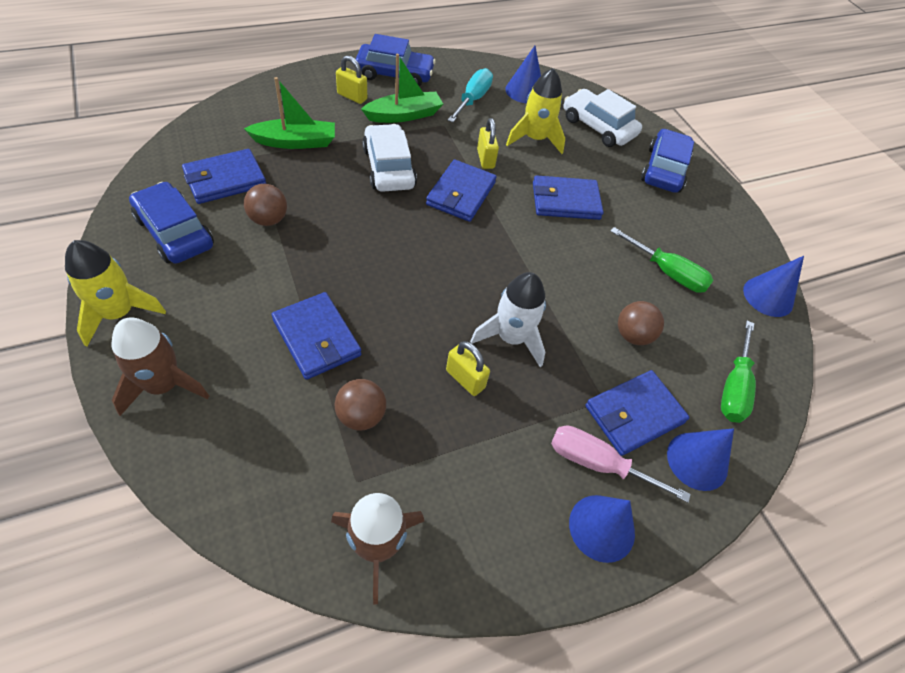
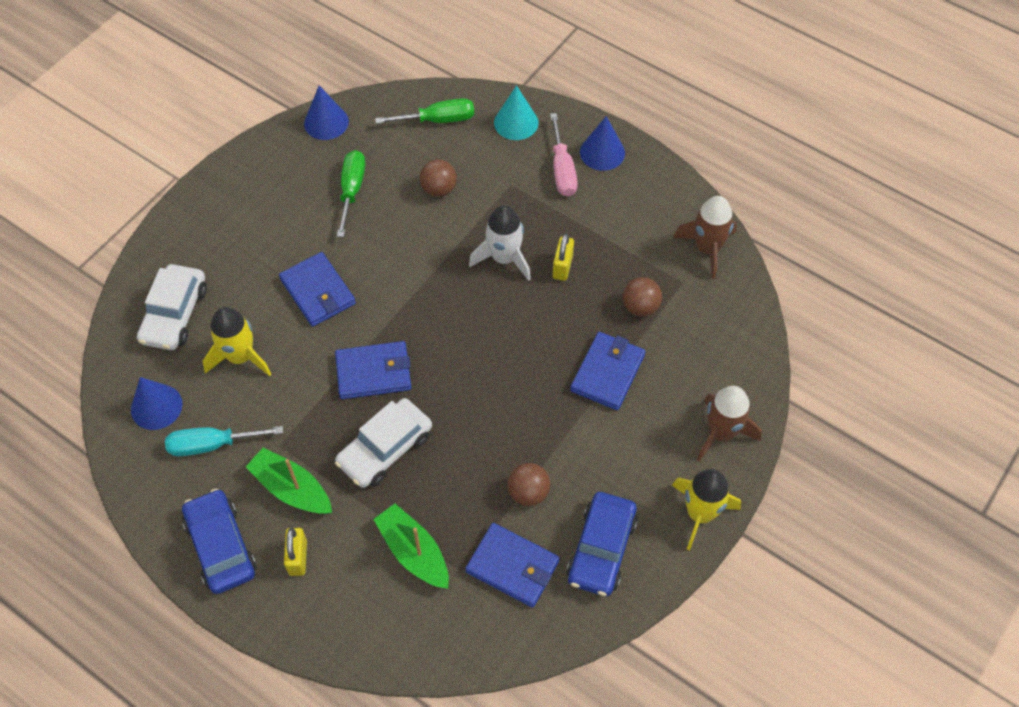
camera: 115 degrees left, 5 degrees up
(485, 159) = (306, 380): yellow padlock -> none
(634, 414) = (508, 165): blue wallet -> none
(664, 170) = (207, 237): blue car -> none
(697, 461) = (516, 122): blue cone -> turquoise cone

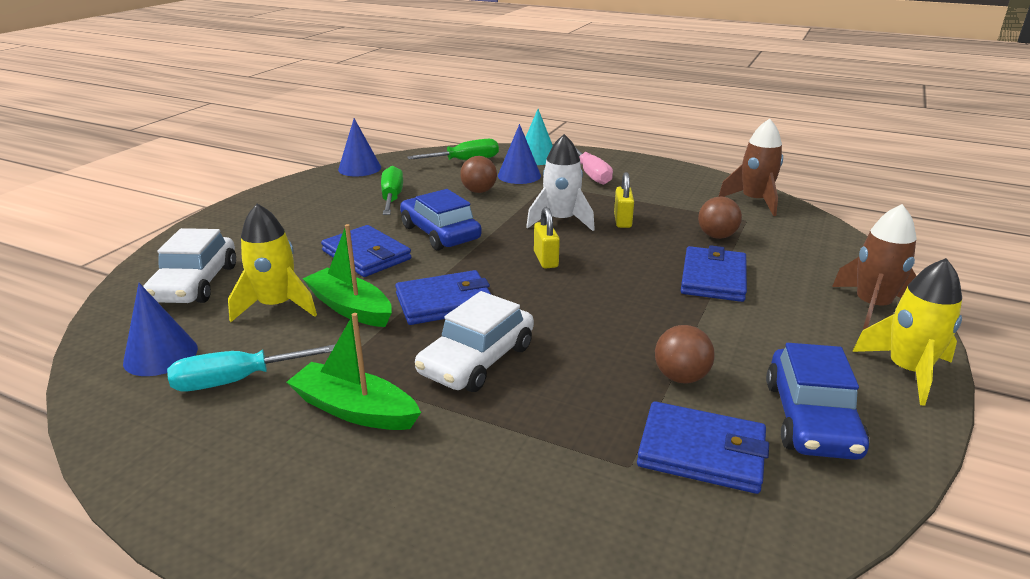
camera: 10 degrees left, 30 degrees down
(221, 546) = (247, 485): blue car -> blue car (440, 233)
(298, 557) = (374, 483): yellow padlock -> yellow padlock (546, 259)
(413, 552) = (551, 454): green boat -> green boat (350, 308)
(602, 152) = (622, 165): blue cone -> blue cone (519, 175)

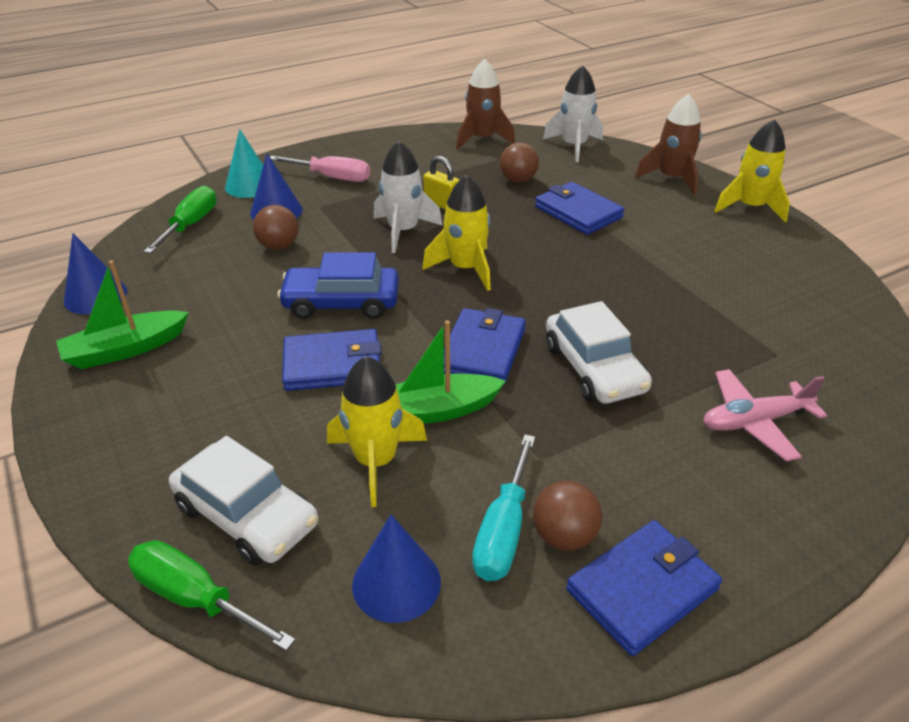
camera: 55 degrees left, 10 degrees up
(354, 410) = (615, 464): green boat -> green boat (125, 349)
(392, 198) = (215, 302): green screwdriver -> green screwdriver (195, 598)
(490, 478) = (754, 422): none -> pink plane
(546, 259) = (465, 268): yellow padlock -> yellow rocket
(681, 377) = (694, 287): brown ball -> brown ball (564, 536)
(701, 452) = (781, 319): blue wallet -> blue wallet (642, 589)
(811, 418) = (773, 263): blue car -> none
(828, 240) = (574, 146): none -> white rocket

